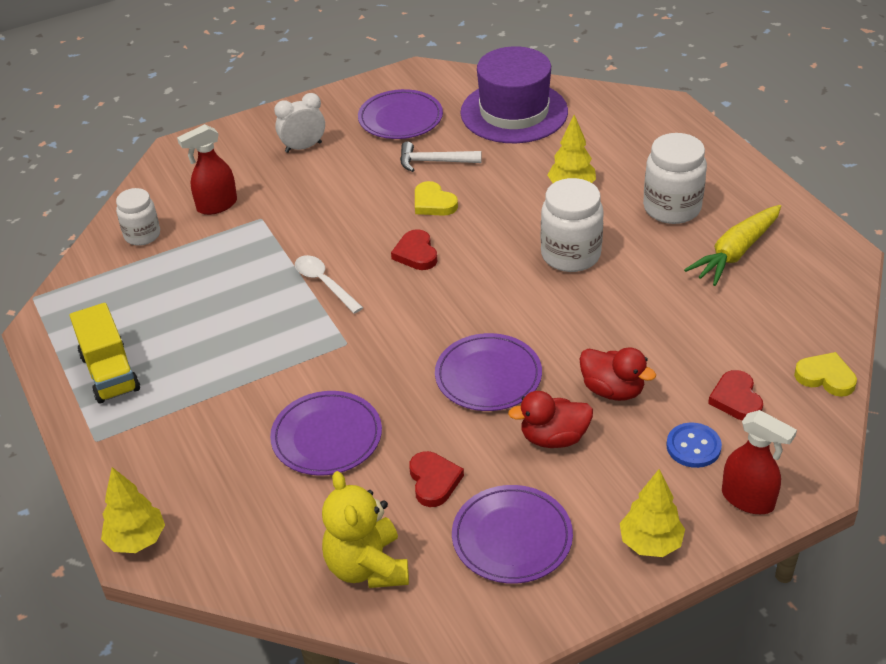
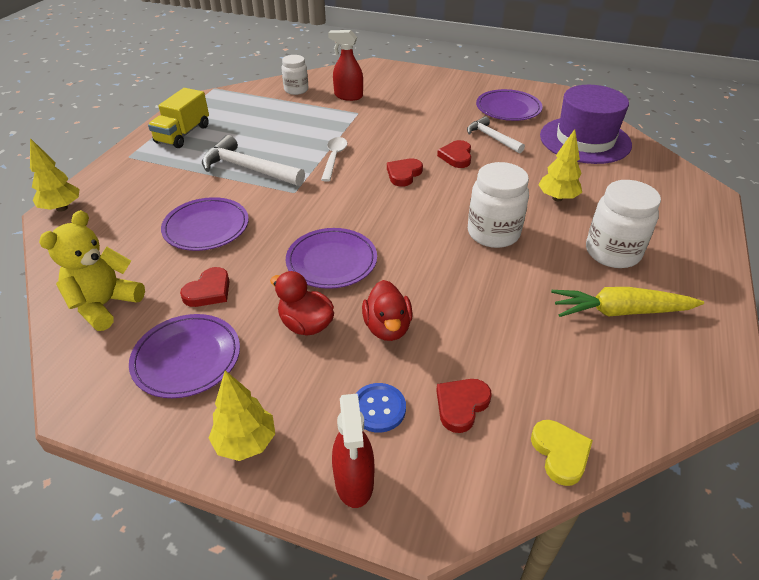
camera: 45 degrees right, 0 degrees up
(258, 355) = (248, 169): none -> white hammer
(303, 147) = (433, 94): white clock -> none
(433, 203) = (456, 156): yellow heart -> red heart

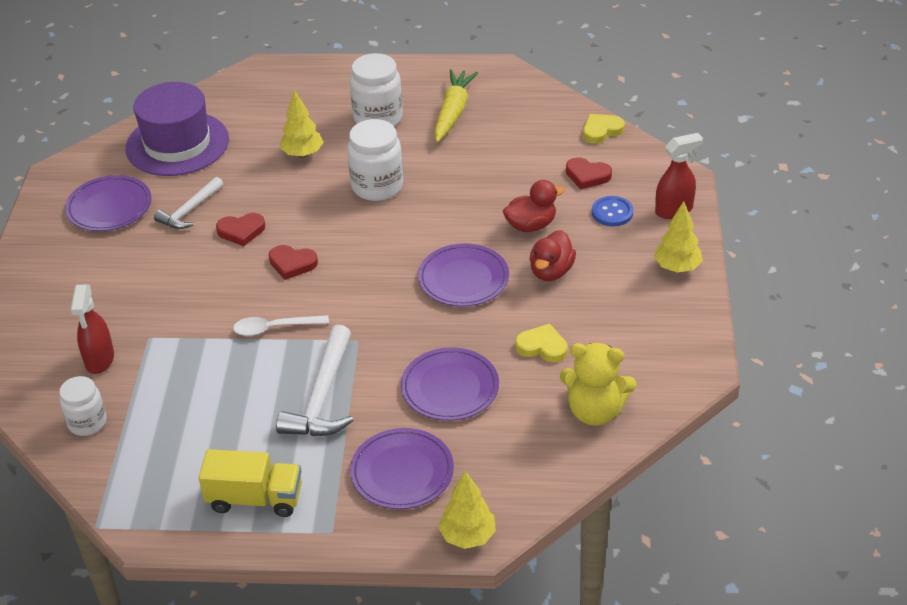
camera: 105 degrees left, 0 degrees up
(187, 358) = (624, 328): purple plate -> purple plate (402, 472)
(209, 291) = (542, 347): red heart -> yellow heart
(620, 311) = (453, 112): yellow carrot -> yellow carrot turned 150 degrees counterclockwise

